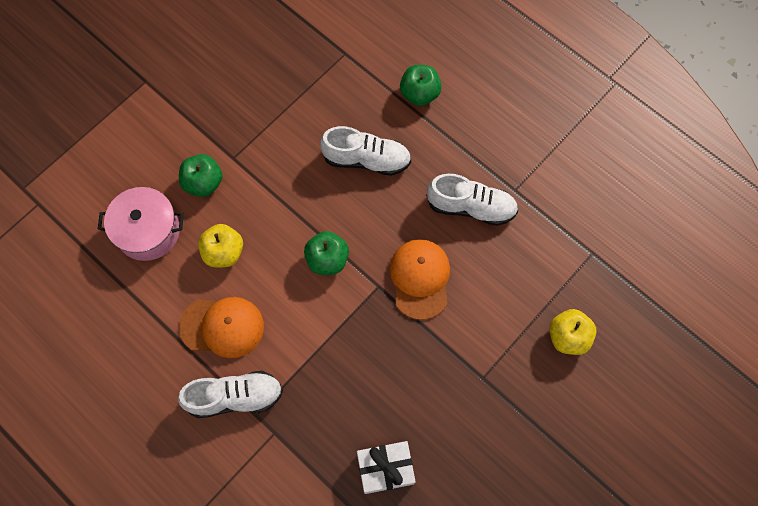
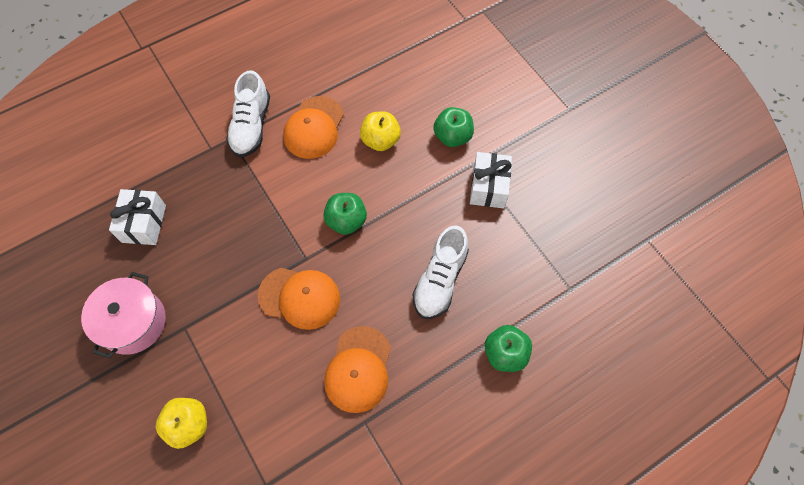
camera: 105 degrees right, 5 degrees down
(148, 231) = (418, 89): pink pot -> pink pot (133, 322)
(256, 138) = (488, 187): none -> white gift
(471, 207) = (358, 369): white shoe -> orange cap

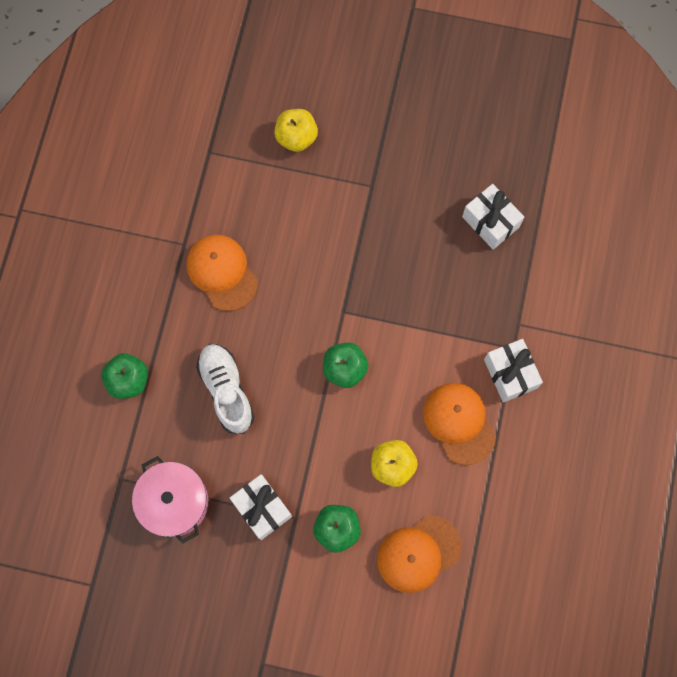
camera: 135 degrees right, 10 degrees up
(133, 322) = (410, 156): pink pot -> pink pot (174, 502)
(251, 126) = (510, 374): white shoe -> white gift
(299, 297) = (315, 280): orange cap -> orange cap (418, 554)

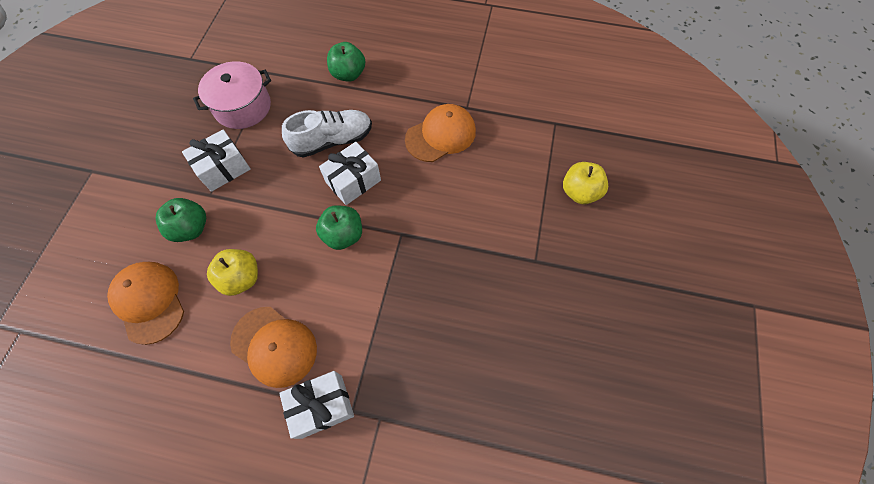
camera: 90 degrees right, 10 degrees down
(459, 423) = (274, 346): orange cap -> orange cap turned 60 degrees clockwise
(490, 222) = (503, 389): white gift -> white gift (353, 181)

